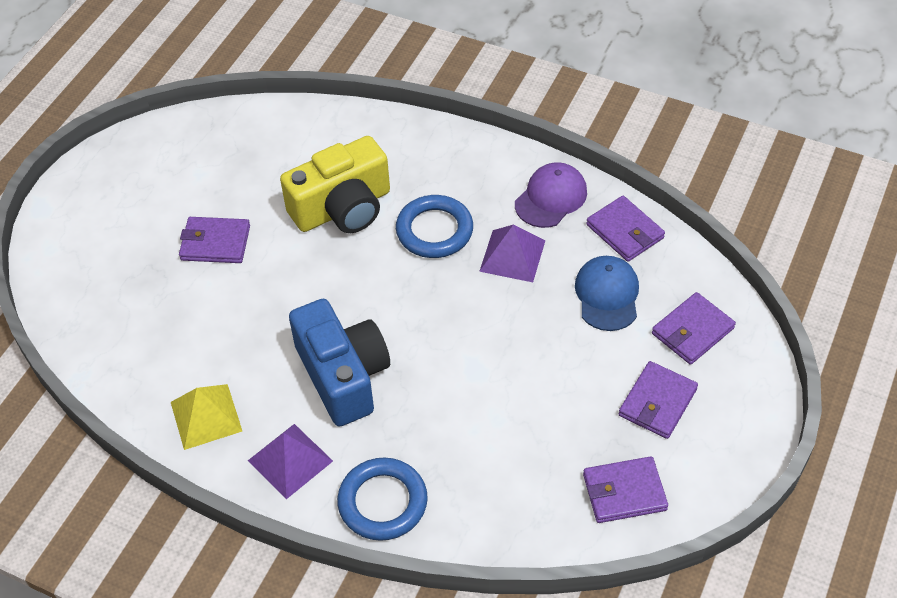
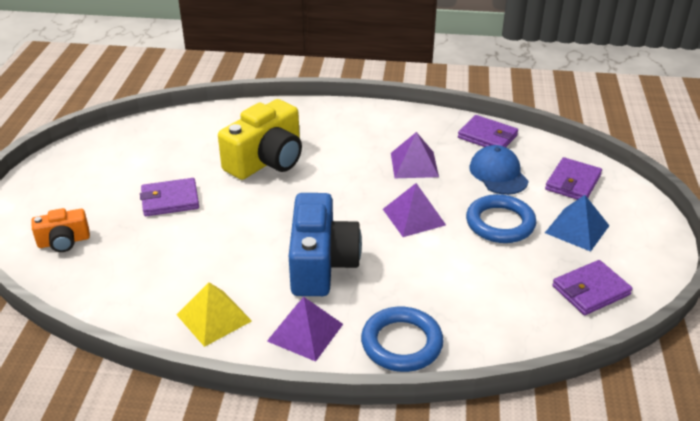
camera: 20 degrees left, 15 degrees down
(89, 275) = (64, 241): none -> orange camera
(343, 375) = (321, 264): blue camera -> blue camera turned 45 degrees clockwise
(434, 230) = (346, 161): blue ring -> blue ring (500, 223)
(474, 335) = (414, 217): none -> purple pyramid
(551, 198) = (422, 128): purple cap -> none
(657, 402) = (577, 229): purple wallet -> blue pyramid

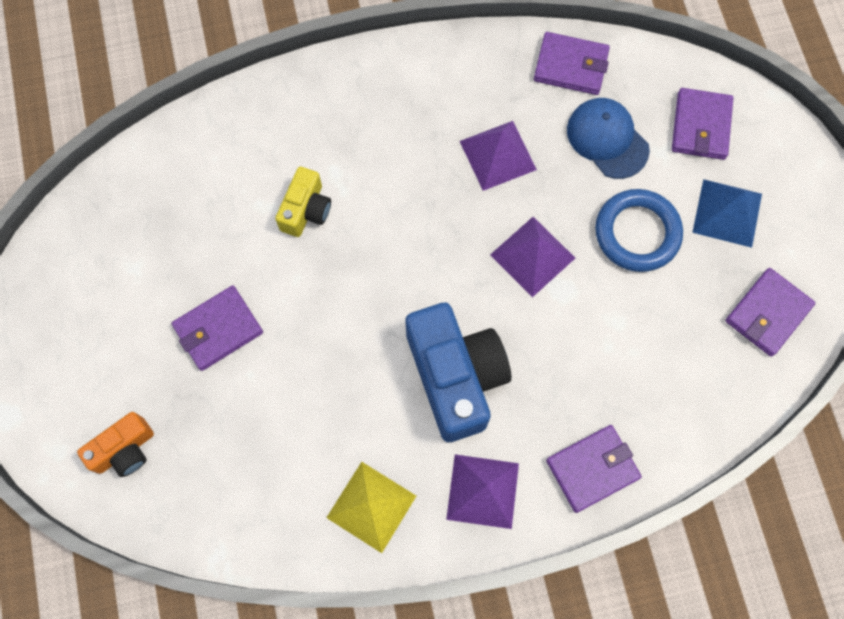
camera: 20 degrees left, 35 degrees up
(266, 160) = (306, 210): yellow camera -> yellow camera, size x0.53
(401, 343) = (592, 469): blue ring -> purple wallet

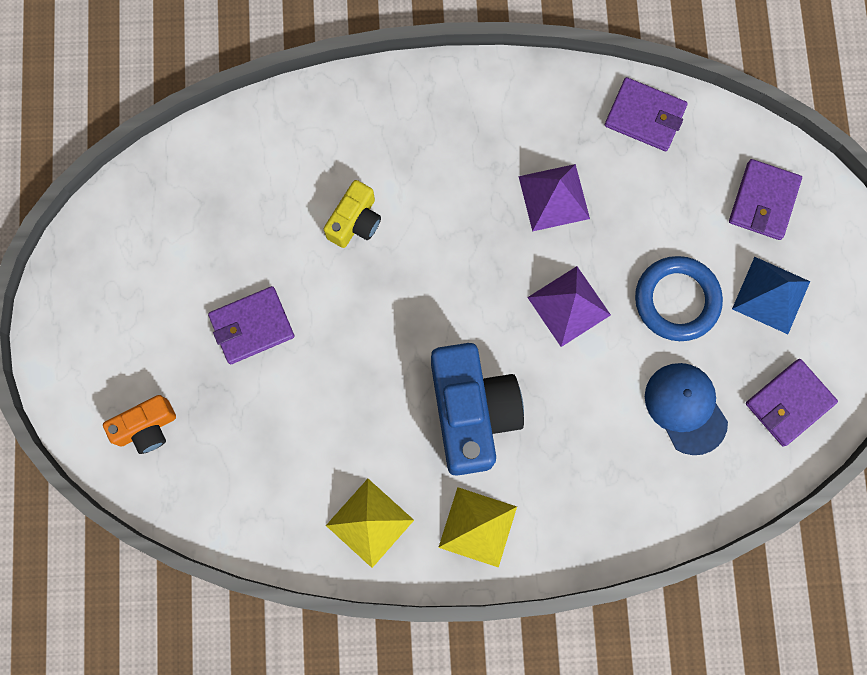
camera: 10 degrees right, 5 degrees up
(483, 491) = (478, 526): purple pyramid -> yellow pyramid
(592, 469) = (586, 524): purple wallet -> none
(607, 139) = (666, 199): blue cap -> blue cap (685, 408)

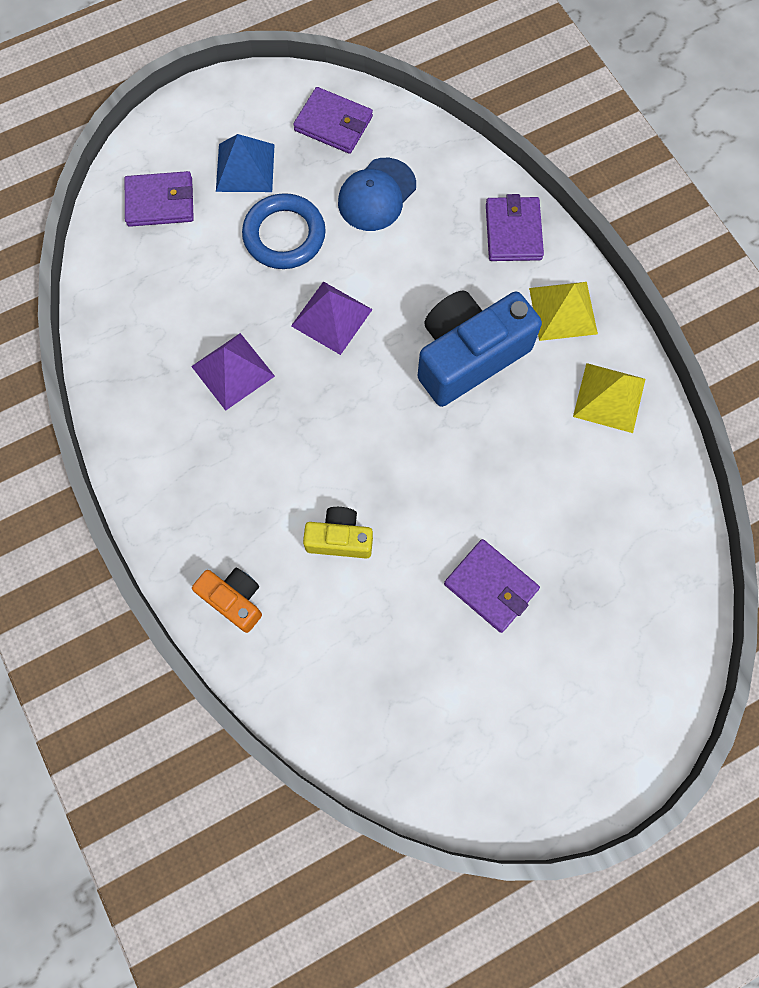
camera: 115 degrees left, 5 degrees down
(146, 427) = (639, 638): orange camera -> orange camera (234, 599)
(645, 116) = (117, 326): purple wallet -> purple wallet (513, 232)

